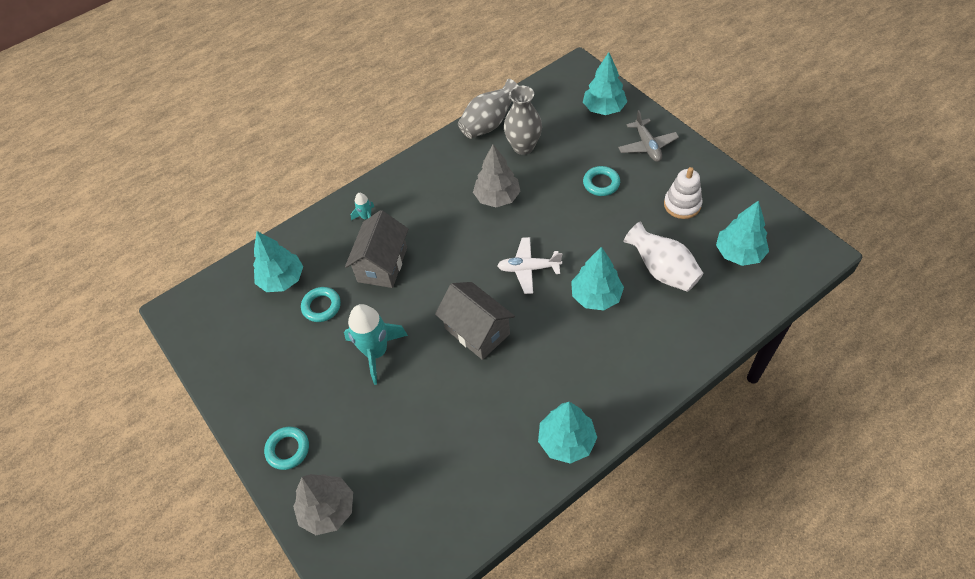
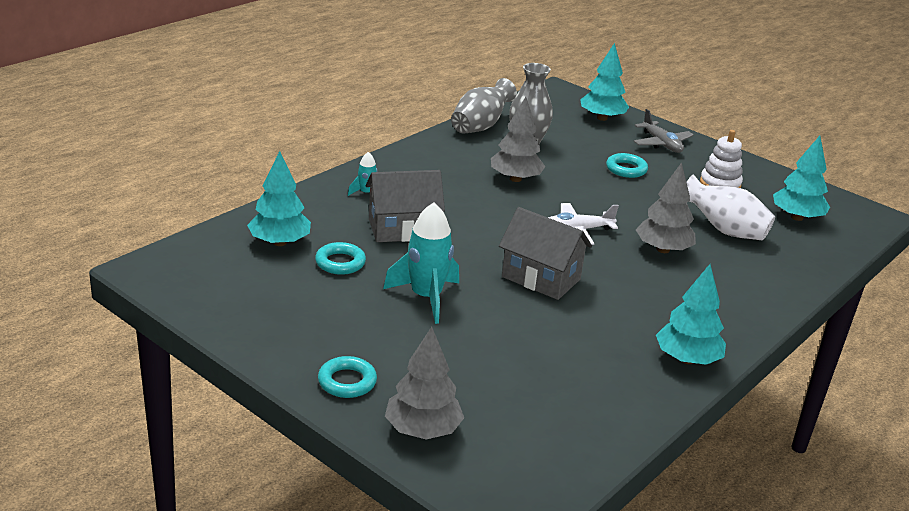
camera: 20 degrees left, 25 degrees down
(382, 264) = (402, 229): grey house -> grey house turned 75 degrees clockwise
(596, 296) = (663, 249): turquoise tree -> grey tree

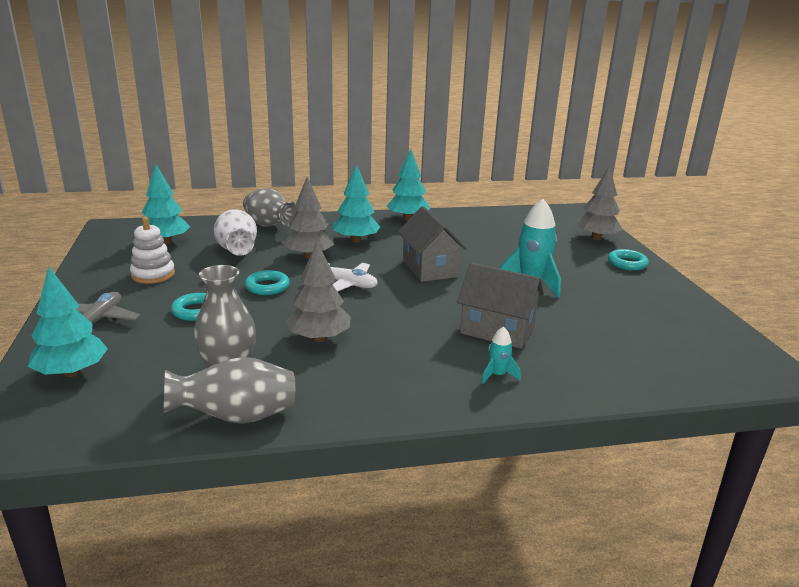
camera: 140 degrees left, 5 degrees down
(279, 242) = (629, 356): turquoise tree -> turquoise tree (356, 240)
(340, 263) = (581, 323): turquoise ring -> turquoise ring (267, 287)
(775, 275) = (270, 226): none -> grey vase

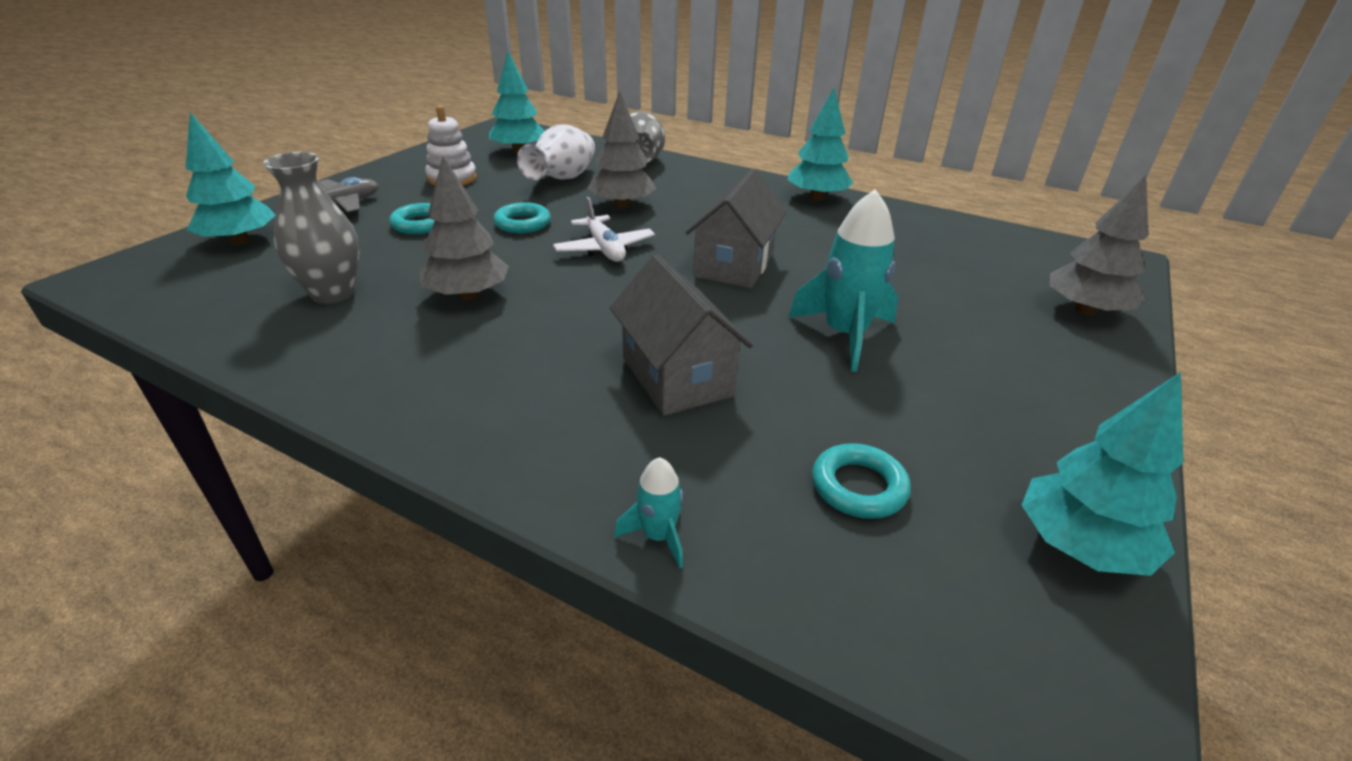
camera: 40 degrees right, 10 degrees up
(236, 417) = (255, 340): grey vase -> none
(356, 240) = (705, 204): turquoise tree -> turquoise tree (1079, 546)
(497, 375) = (567, 434): turquoise rocket -> turquoise rocket (658, 536)
(627, 263) = (1077, 369): turquoise ring -> turquoise ring (858, 487)

